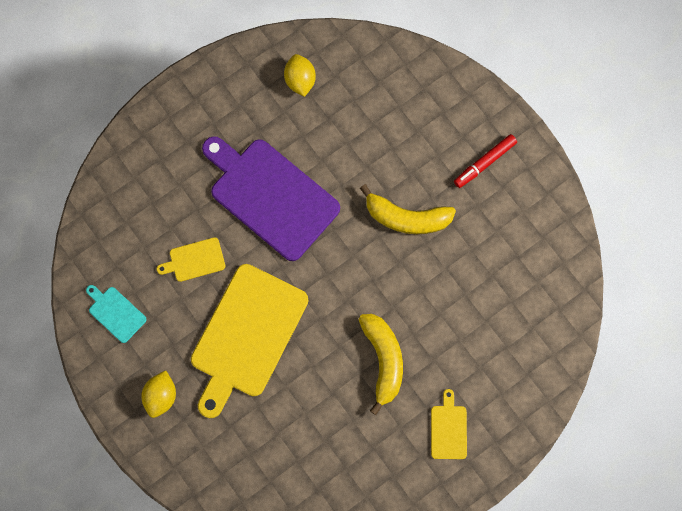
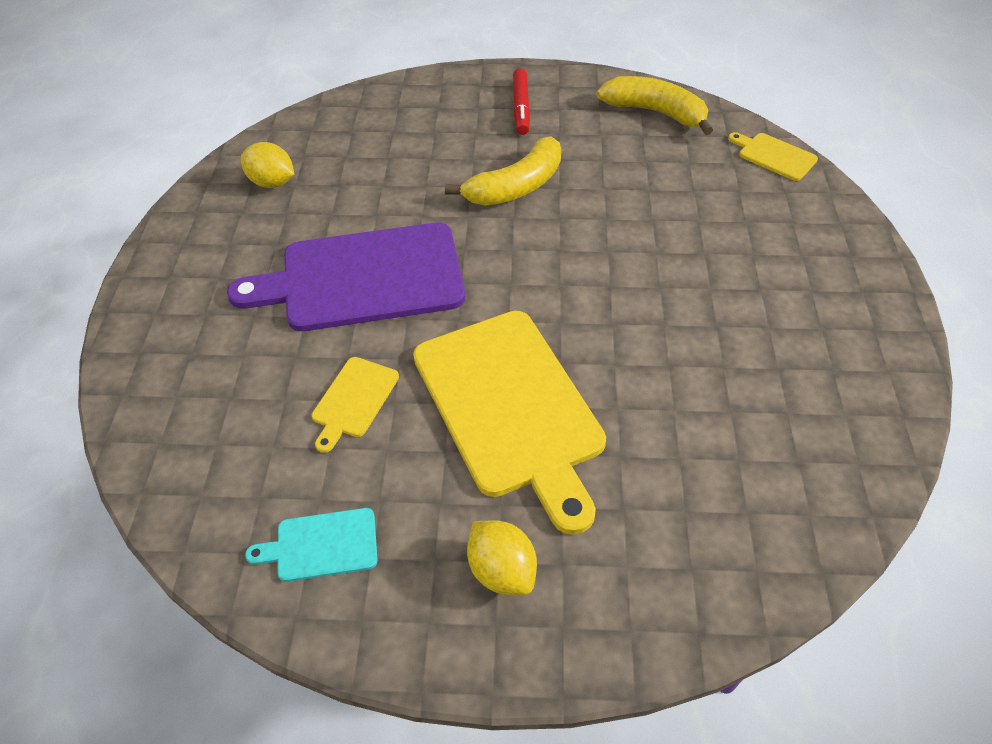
camera: 50 degrees left, 25 degrees down
(383, 360) = (666, 294): yellow banana -> yellow banana (655, 112)
(448, 429) = (805, 285): yellow cutting board -> yellow cutting board (774, 156)

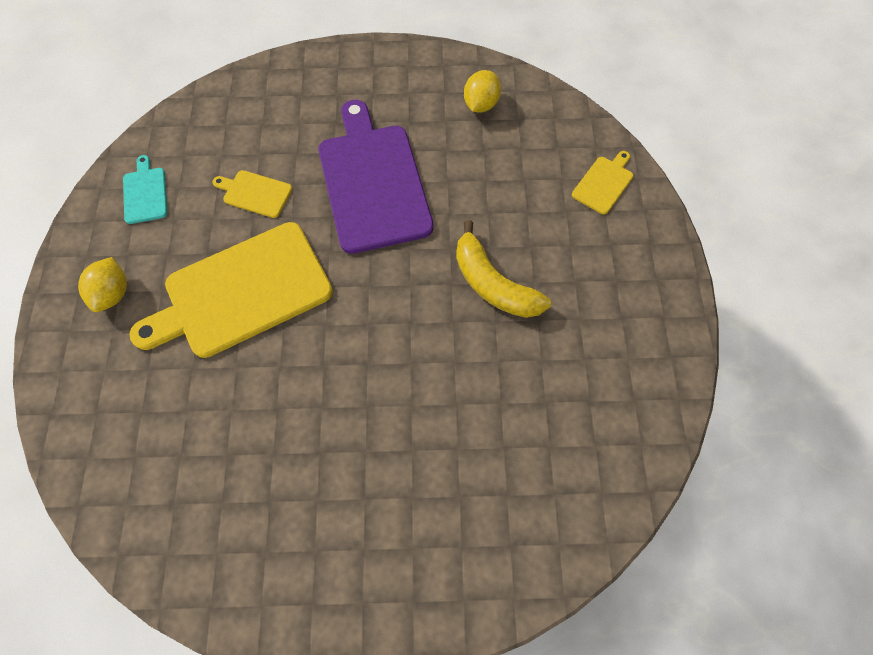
camera: 85 degrees right, 15 degrees up
(502, 570) = (113, 293): yellow lemon -> yellow lemon turned 45 degrees counterclockwise
(521, 108) = (617, 282): red marker -> none
(655, 112) = (632, 415): yellow banana -> none
(774, 156) = (571, 542): yellow cutting board -> yellow cutting board (604, 183)

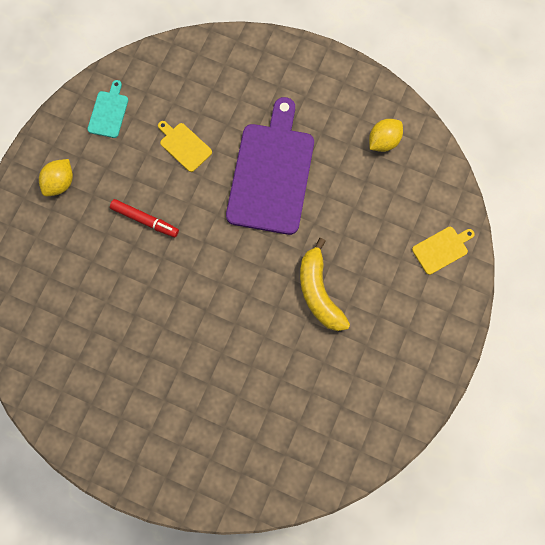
camera: 25 degrees right, 10 degrees up
(242, 292) = (145, 220): yellow cutting board -> red marker

